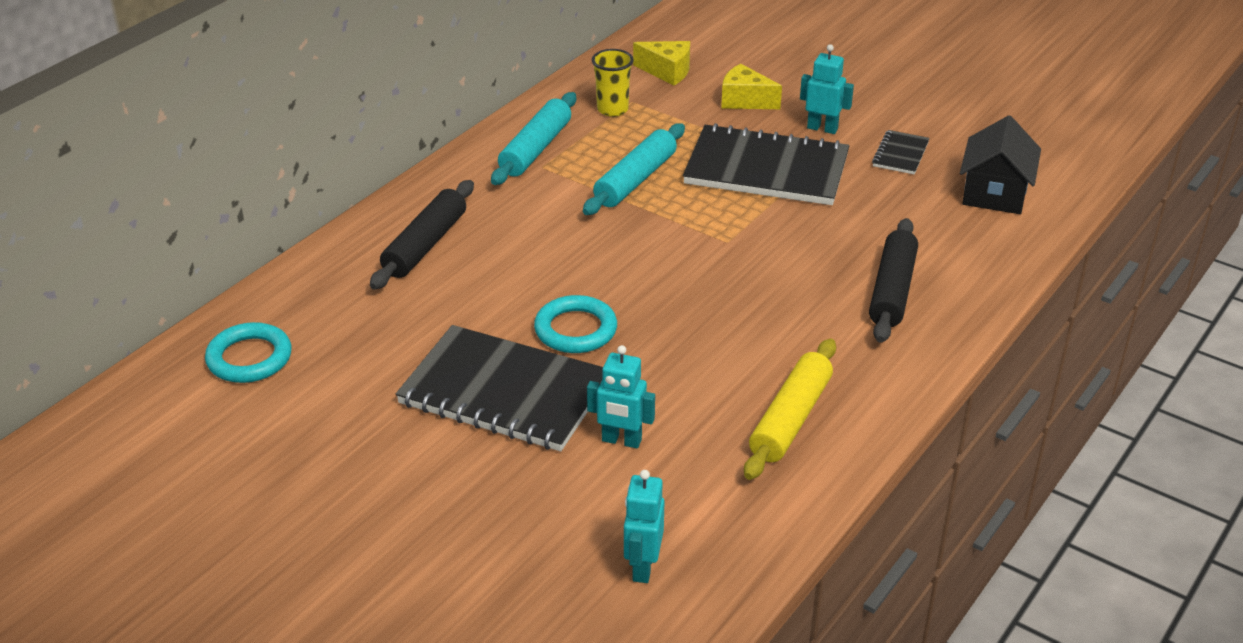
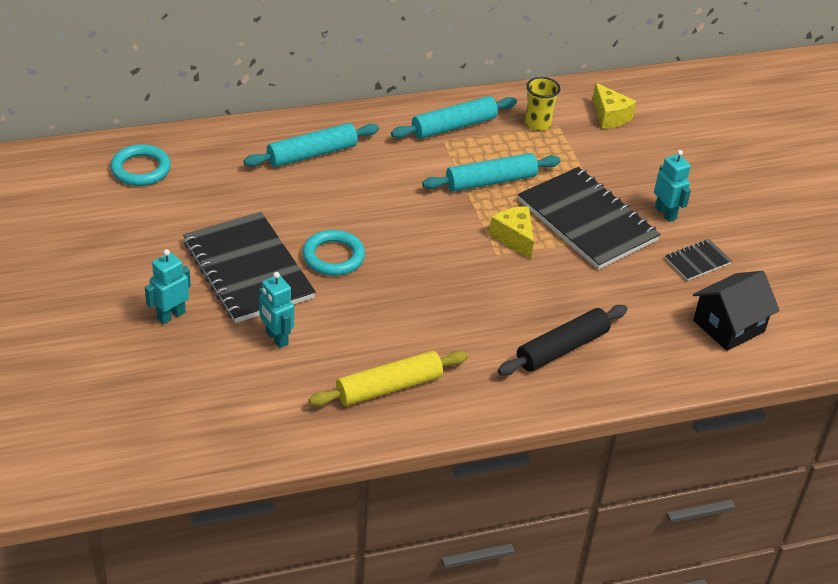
camera: 35 degrees right, 5 degrees up
(425, 245) = (312, 154): black rolling pin -> turquoise rolling pin
(642, 567) = (199, 415): turquoise robot -> turquoise robot (171, 315)
(745, 101) = (637, 165): yellow cheese -> yellow cheese (514, 238)

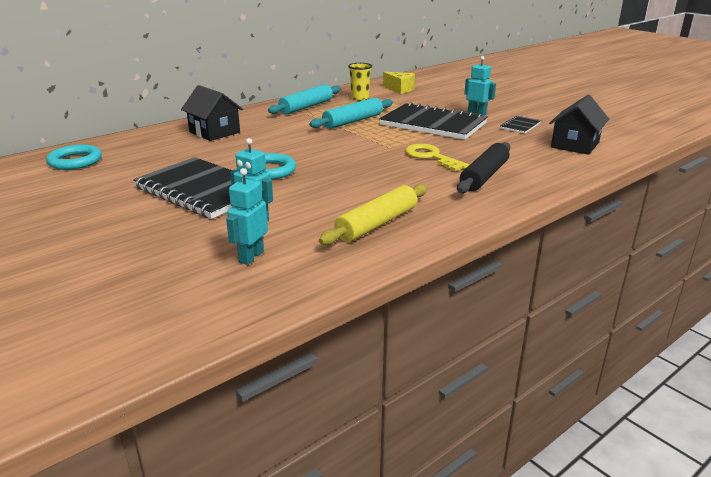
camera: 20 degrees left, 15 degrees down
(171, 315) = (146, 228): turquoise robot -> turquoise robot (251, 257)
(312, 154) = (214, 132): turquoise rolling pin -> black house
(514, 238) = (394, 139): yellow cheese -> none
(530, 291) = (431, 157): none -> yellow key

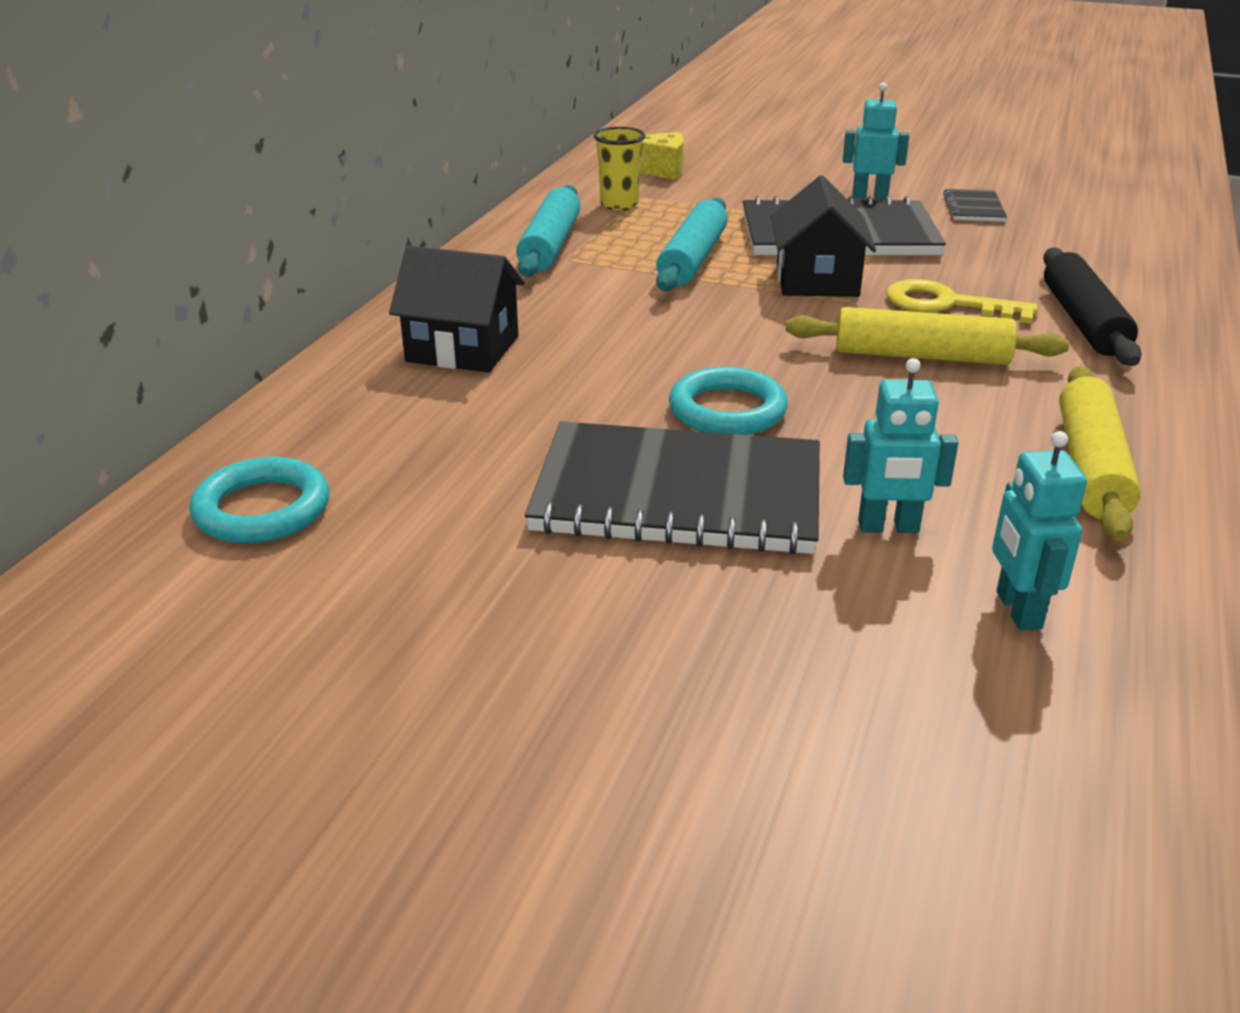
camera: 30 degrees left, 5 degrees up
(382, 171) = (921, 356): none -> yellow rolling pin
(575, 145) = (1105, 227): black house -> black house (817, 280)

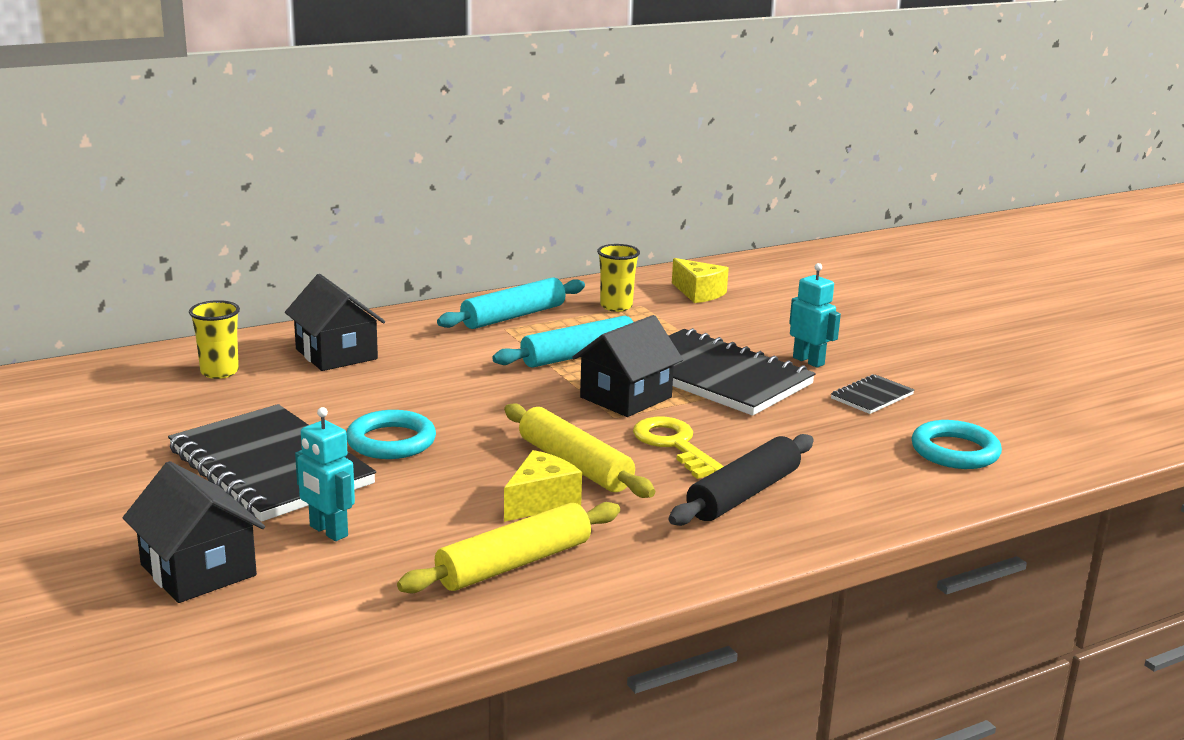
camera: 40 degrees right, 10 degrees down
(262, 509) = (98, 388): turquoise ring -> turquoise ring (955, 451)
(376, 423) = (219, 372): none -> yellow cup
(876, 642) = (198, 570): none -> black house
(976, 401) = (540, 502): none -> yellow cheese
(1017, 610) = (292, 596): turquoise robot -> none

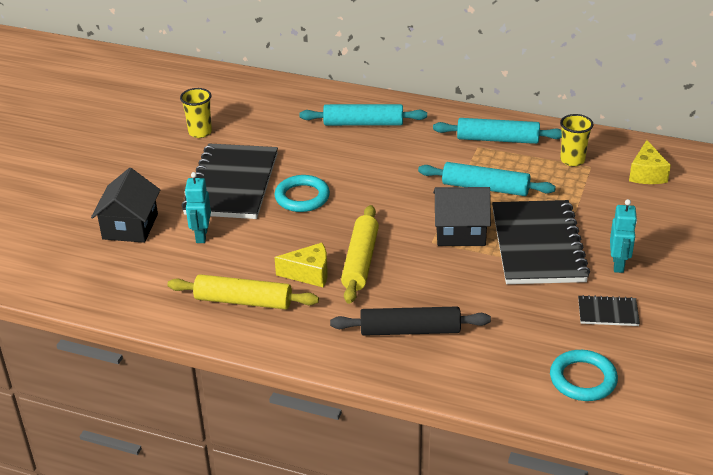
camera: 50 degrees right, 15 degrees up
(219, 372) = (294, 110): yellow cup -> yellow cup (200, 132)
(336, 354) = (363, 123): black house -> turquoise rolling pin
(674, 445) = (430, 278): yellow key -> none

